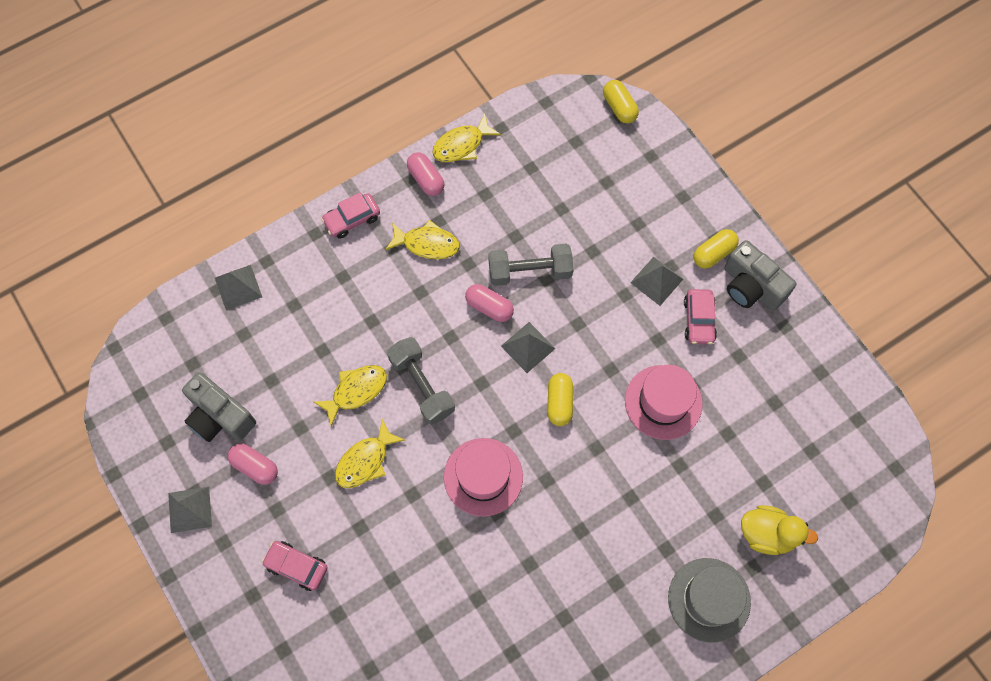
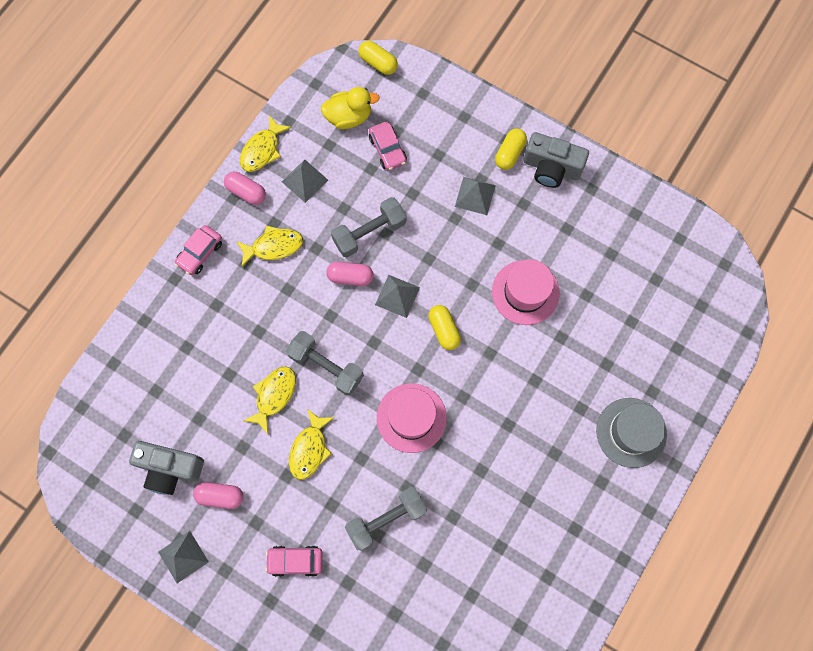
camera: 25 degrees left, 5 degrees up
(238, 287) = (131, 353): grey pyramid -> grey pyramid (304, 180)
(408, 568) = (386, 519): none -> grey dumbbell
(699, 320) = (523, 213): pink car -> pink car (387, 149)
(767, 534) = (652, 360): yellow duck -> yellow duck (349, 117)

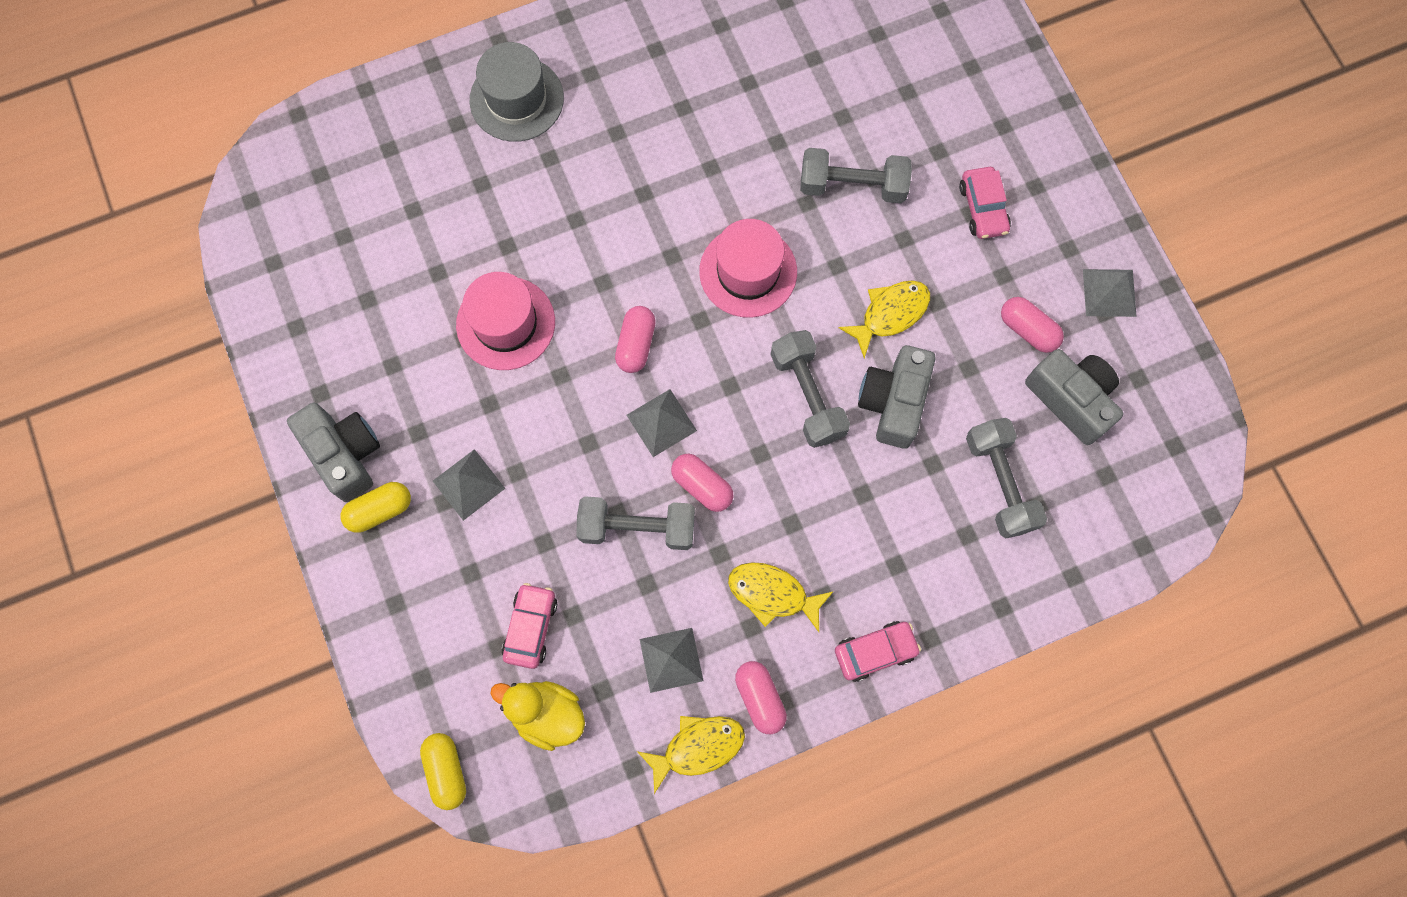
camera: 145 degrees left, 0 degrees up
(184, 389) = (999, 483): none -> grey dumbbell
(274, 395) = (893, 402): yellow fish -> grey camera
(295, 561) = (983, 208): pink car -> pink car turned 45 degrees clockwise
(444, 330) = (636, 344): yellow capsule -> pink capsule

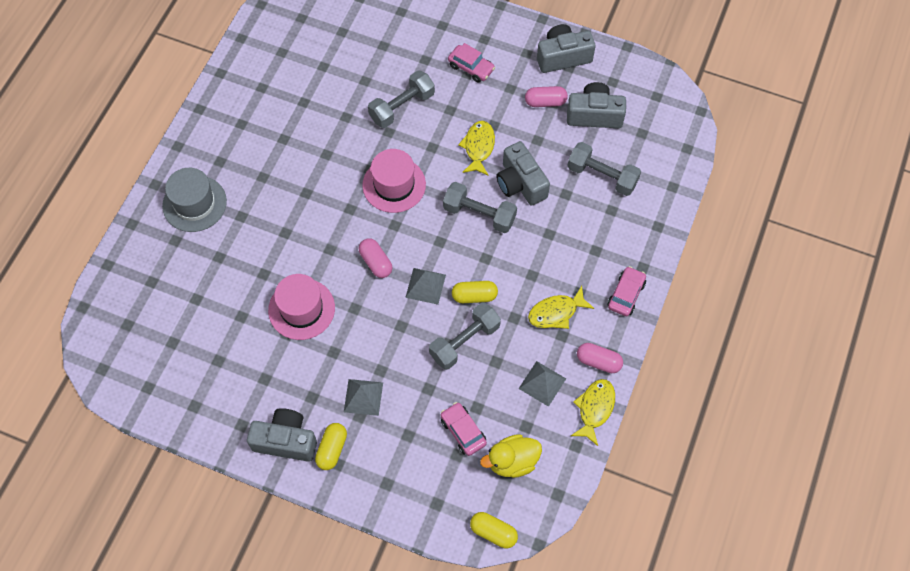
camera: 45 degrees left, 10 degrees down
(702, 486) = (474, 296): pink capsule -> yellow capsule
(1109, 292) = (563, 57): grey pyramid -> grey camera

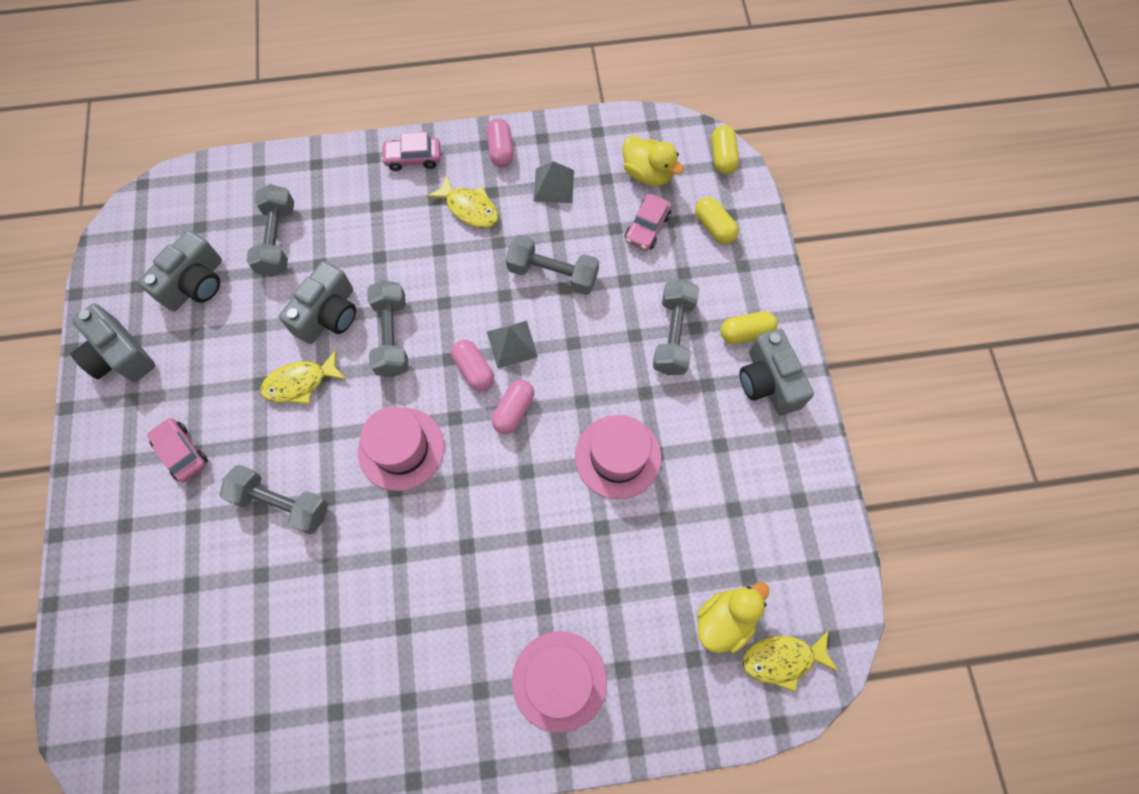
camera: 120 degrees left, 5 degrees up
(159, 312) = (724, 620): none -> yellow duck
(194, 203) = (559, 681): grey hat -> pink hat
(363, 397) = (673, 335): grey pyramid -> grey dumbbell
(471, 67) = (182, 452): pink car -> pink car turned 45 degrees counterclockwise
(474, 296) = (495, 291): yellow capsule -> yellow capsule (714, 227)
(545, 102) = (199, 343): pink capsule -> pink capsule (474, 370)
(594, 115) = (195, 283): grey camera -> grey camera turned 120 degrees counterclockwise
(594, 409) = (551, 132): yellow fish -> yellow fish (782, 659)

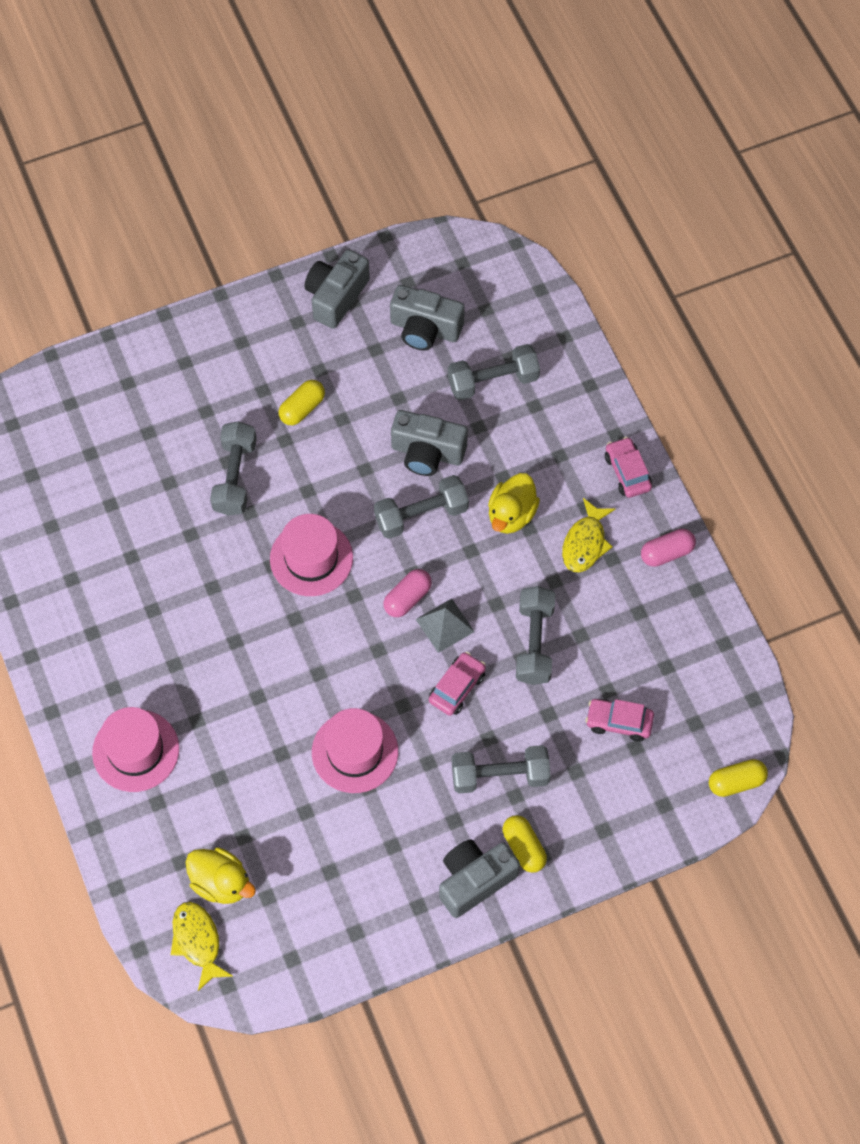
camera: 75 degrees right, 5 degrees down
(182, 452) = (260, 381): pink car -> pink car (457, 687)
(300, 383) = (351, 452): yellow fish -> none
(514, 411) = (375, 646): pink capsule -> none
(553, 185) = (640, 616): grey pyramid -> none
(648, 173) = (687, 708): yellow duck -> yellow duck (511, 514)
(714, 227) = (642, 791): yellow capsule -> yellow capsule (302, 408)

